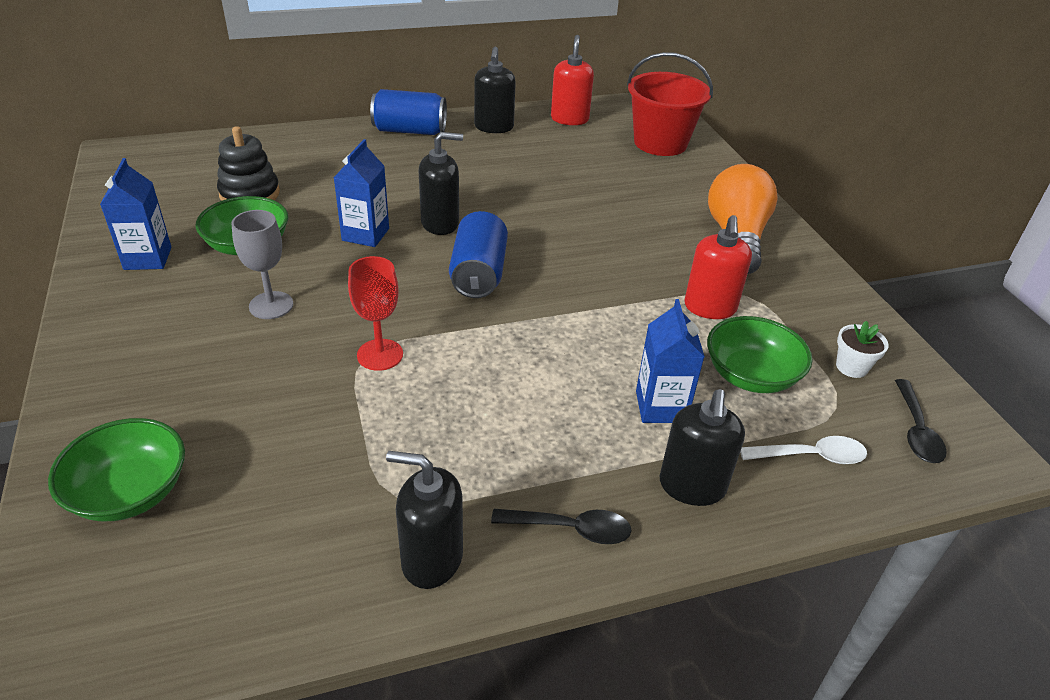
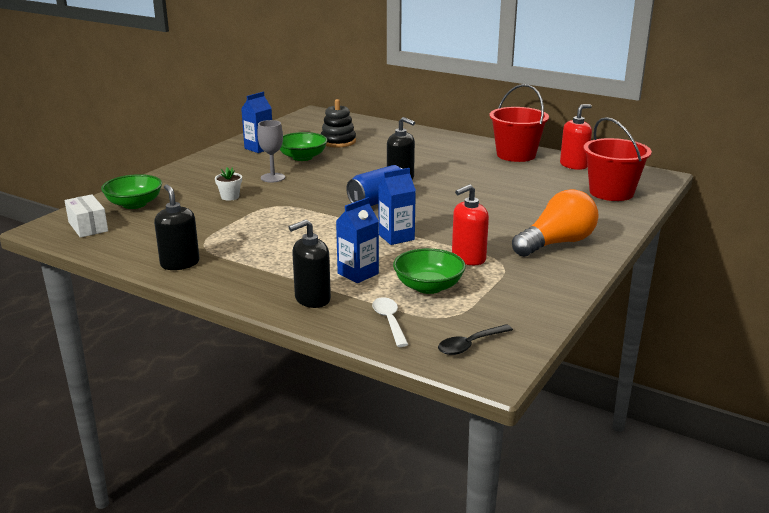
camera: 50 degrees right, 15 degrees down
(129, 602) = (88, 226): none -> white box
(365, 234) = (357, 171): blue carton -> blue carton (396, 237)
(380, 355) = (280, 207): red goblet -> none
(410, 131) = (464, 143): blue can -> none
(494, 127) = (516, 155): black soap dispenser -> red bucket
(571, 529) = (239, 283): black spoon -> none
(811, 456) = (389, 321): white spoon -> white spoon turned 150 degrees counterclockwise
(851, 367) = (494, 311): white flower pot -> white flower pot (230, 197)

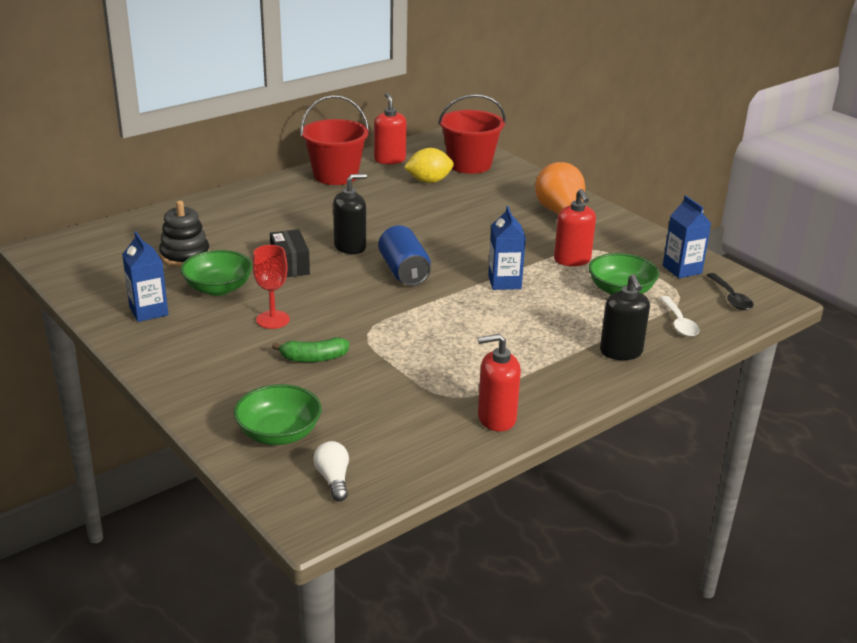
camera: 70 degrees left, 5 degrees up
(88, 226) = (333, 479): white box -> white light bulb
(180, 263) = (496, 418): black soap dispenser -> red soap dispenser
(230, 197) = (313, 358): white flower pot -> green banana
(272, 178) = (273, 320): grey goblet -> red goblet
(353, 168) = (290, 265): none -> black box
(358, 274) = (577, 318): blue carton -> blue carton (682, 269)
(389, 321) = (679, 323): white spoon -> white spoon turned 105 degrees counterclockwise
(552, 184) = (429, 181): none -> yellow lemon

